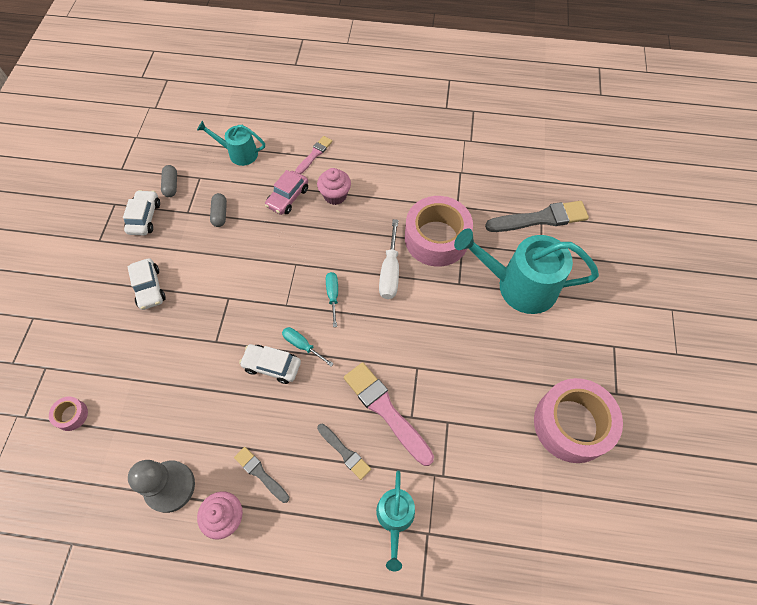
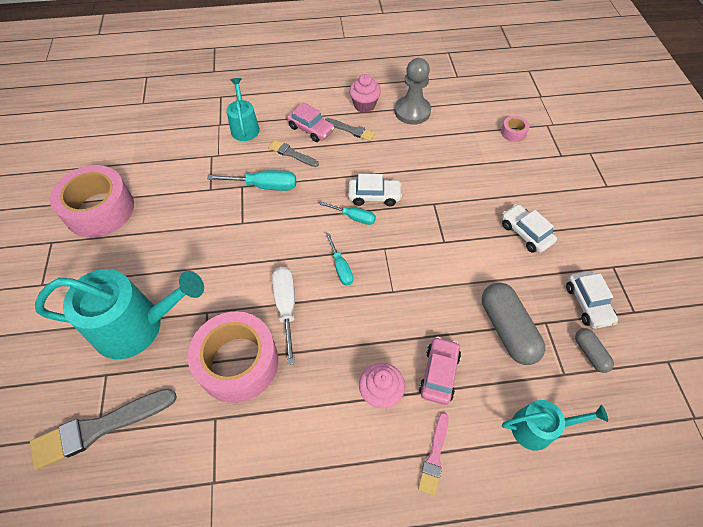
camera: 165 degrees right, 5 degrees down
(220, 214) = (507, 329): grey capsule -> grey capsule, size x1.89
(310, 490) = (311, 129): none -> pink car
(386, 410) = (264, 186): pink brush -> turquoise screwdriver

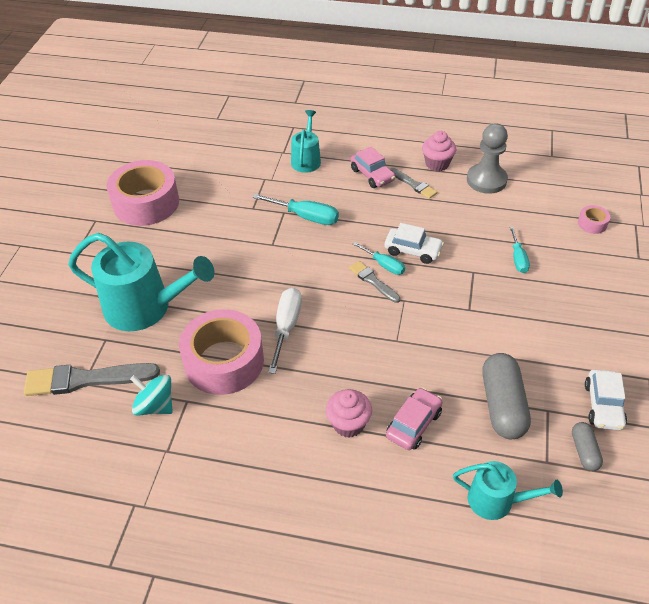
camera: 20 degrees right, 10 degrees down
(184, 435) = (155, 406): none -> turquoise spinning top
(291, 154) = (344, 193): grey brush -> grey brush (373, 281)
(340, 268) = (352, 307): turquoise screwdriver -> turquoise screwdriver (518, 258)
(434, 456) = (379, 492): pink brush -> none
(525, 233) = (562, 323): white car -> none

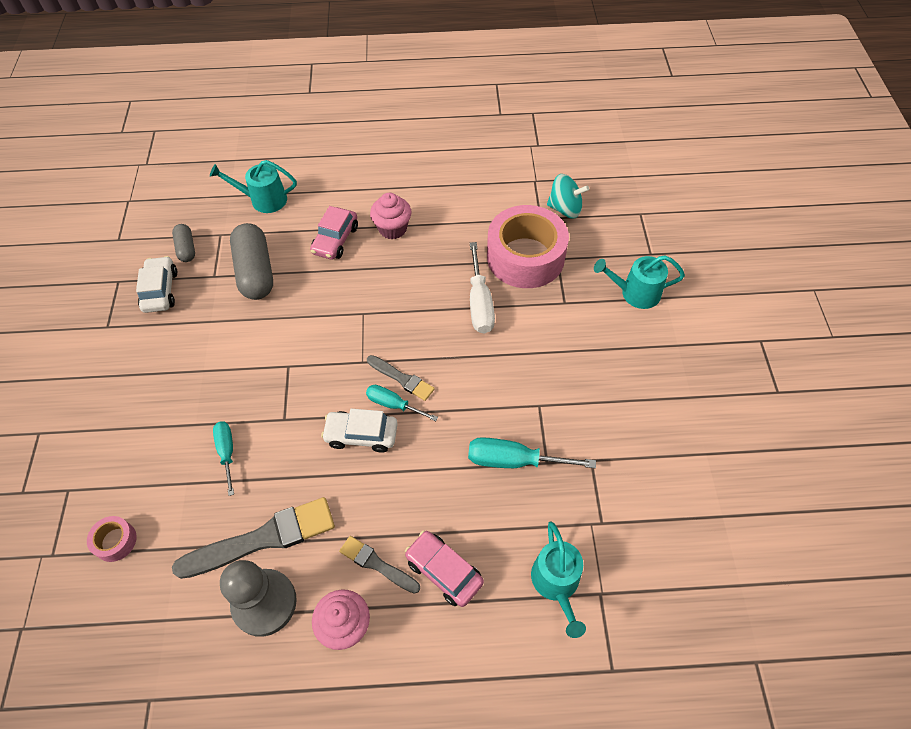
camera: 165 degrees right, 10 degrees up
(86, 379) = (640, 216): grey brush -> grey brush (263, 538)
(145, 307) = (635, 293): turquoise watering can -> turquoise watering can, size x0.55
(146, 203) = (736, 435): pink tape -> none

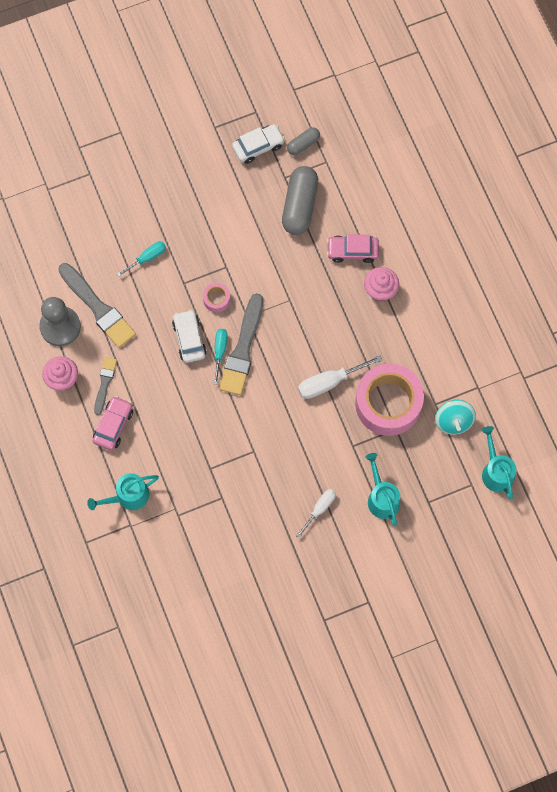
camera: 70 degrees right, 15 degrees up
(115, 541) = (68, 221): pink tape -> pink tape (216, 299)
(256, 272) = (300, 206): grey capsule -> grey capsule turned 45 degrees counterclockwise
(264, 200) = (374, 177): turquoise watering can -> turquoise watering can (496, 471)
(402, 379) = (242, 349): grey brush -> grey brush, size x1.81
(514, 460) = (204, 446): turquoise screwdriver -> none
(633, 356) = (320, 509): none -> white screwdriver

